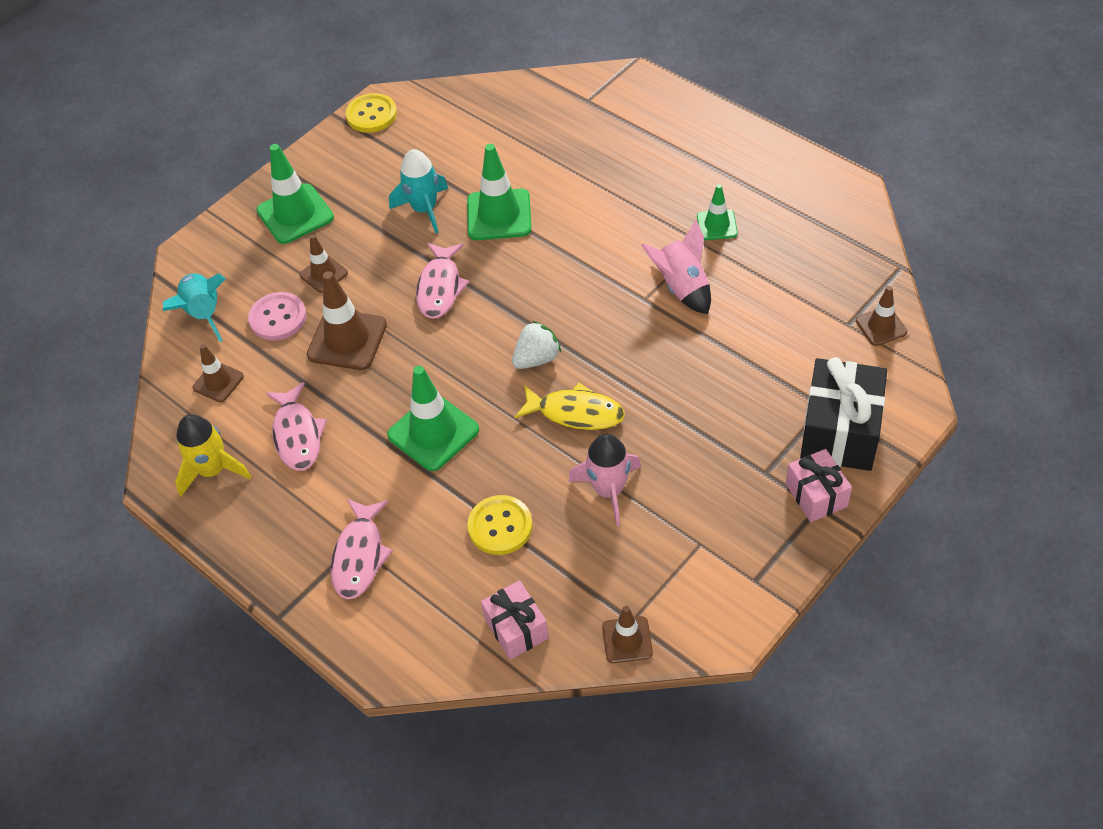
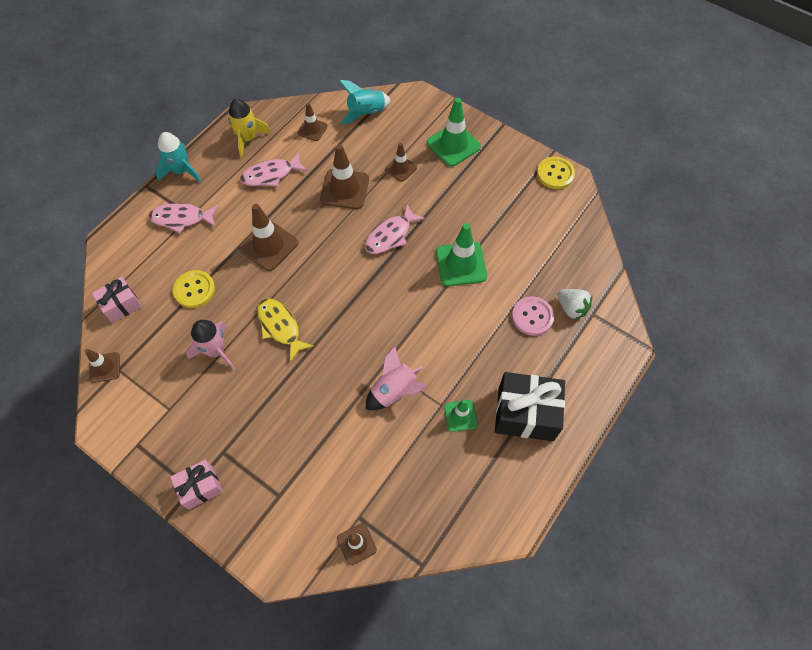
camera: 80 degrees right, 10 degrees up
(278, 318) = (363, 150): pink button -> pink button (532, 317)
(424, 209) = (463, 217): turquoise rocket -> turquoise rocket (181, 171)
(433, 432) = (268, 245): green traffic cone -> brown traffic cone
(440, 287) = (390, 235): pink fish -> pink fish turned 45 degrees counterclockwise
(537, 358) = (327, 299): white strawberry -> white strawberry (571, 308)
(576, 413) = (280, 327): yellow fish -> yellow fish turned 135 degrees clockwise
(840, 432) = (255, 506): black gift -> black gift (525, 413)

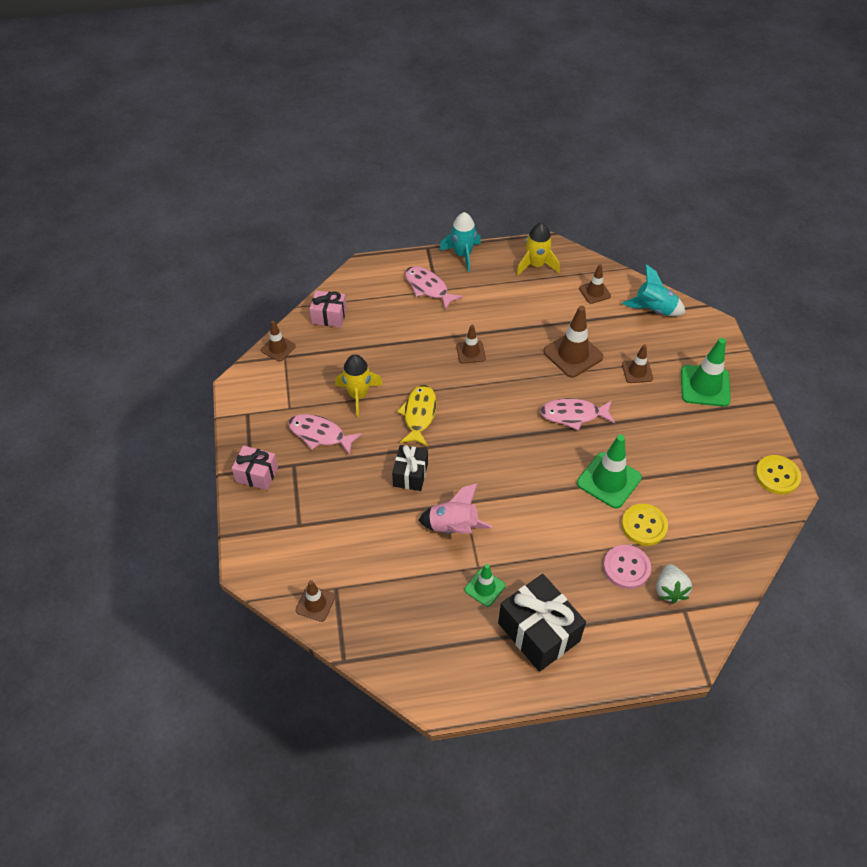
camera: 45 degrees right, 10 degrees down
(194, 290) = (386, 343): yellow button -> yellow button (644, 525)
(216, 350) = (358, 395): pink rocket -> yellow rocket
(268, 245) = (470, 352): brown traffic cone -> brown traffic cone, size x0.58
(270, 175) = (526, 303): pink fish -> pink fish (320, 434)
(322, 379) = (410, 474): none -> black gift

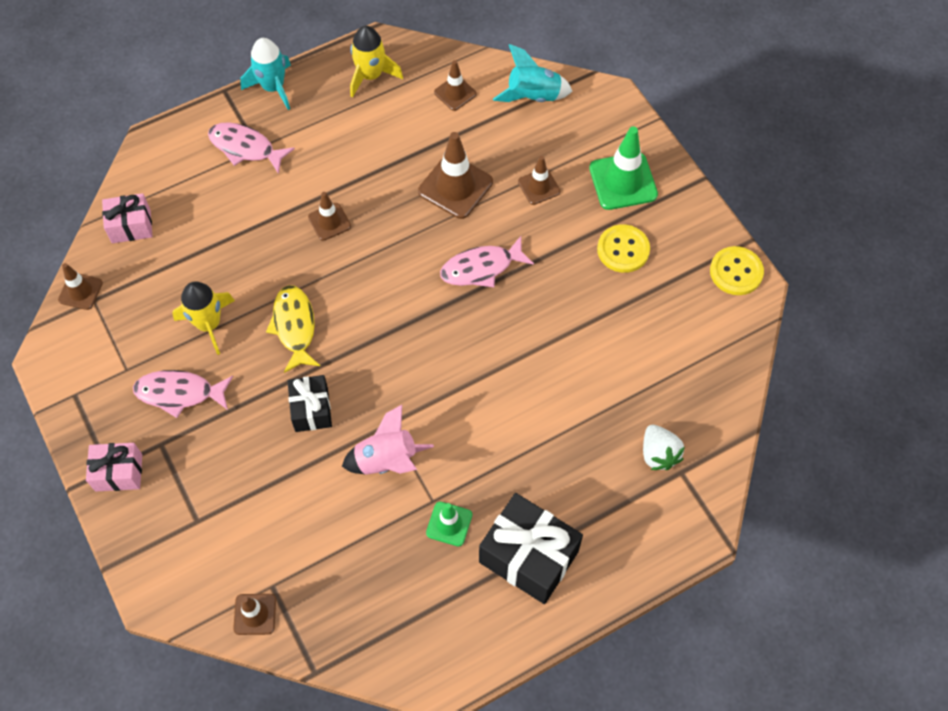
camera: 20 degrees left, 10 degrees up
(609, 480) = (549, 340): green traffic cone -> none
(626, 567) = (602, 443): pink button -> none
(644, 525) = (606, 384): yellow button -> yellow button (623, 250)

